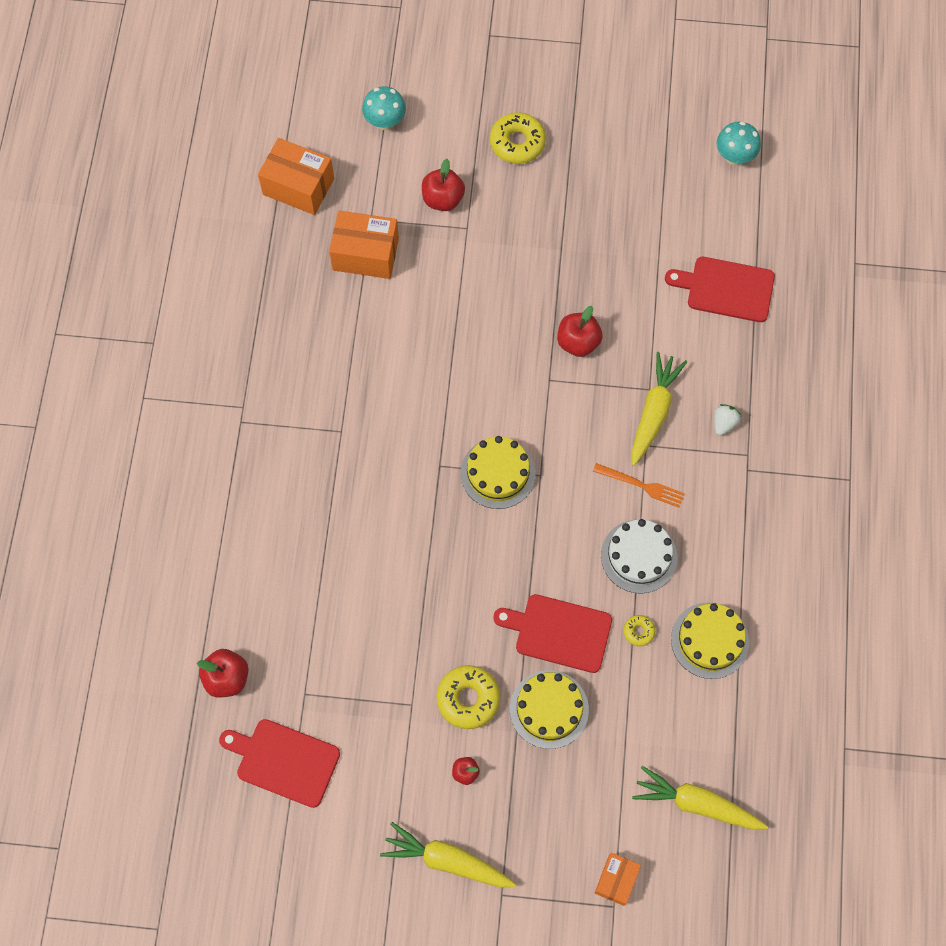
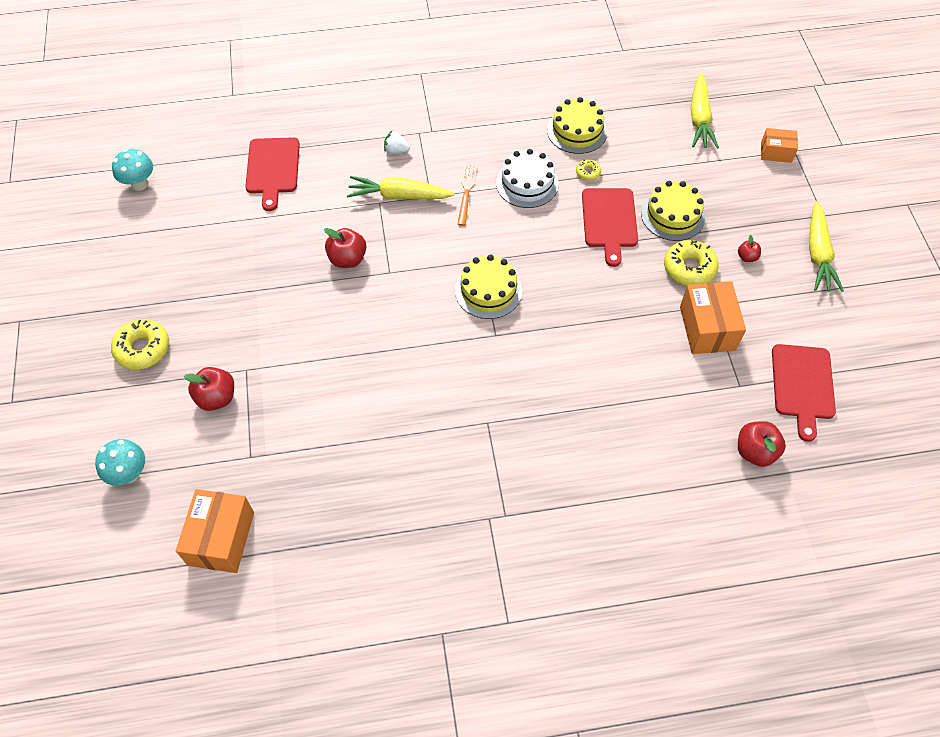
camera: 105 degrees left, 10 degrees down
(365, 254) = (292, 451): orange box -> orange box (707, 328)

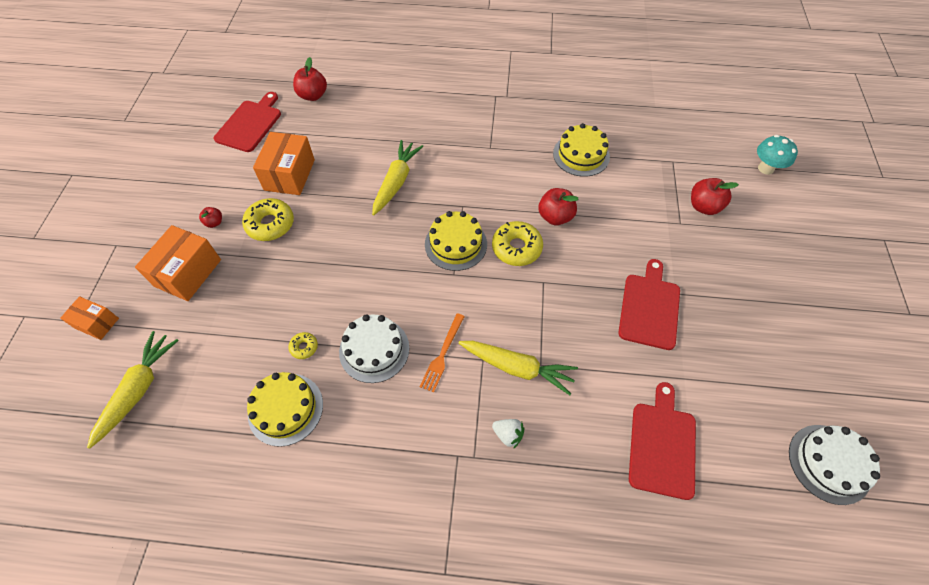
camera: 165 degrees left, 0 degrees up
(139, 184) = (829, 463): turquoise mushroom -> white cake
(142, 349) = (777, 260): yellow donut -> yellow donut (516, 248)
(221, 538) = (690, 119): orange box -> orange box (188, 273)
(347, 259) = (582, 305): red apple -> red apple (555, 217)
(609, 221) = (313, 286): red cutting board -> red cutting board (649, 308)
(673, 215) = (250, 277): yellow cake -> yellow cake (581, 155)
(818, 254) = (153, 212): yellow carrot -> yellow carrot (396, 182)

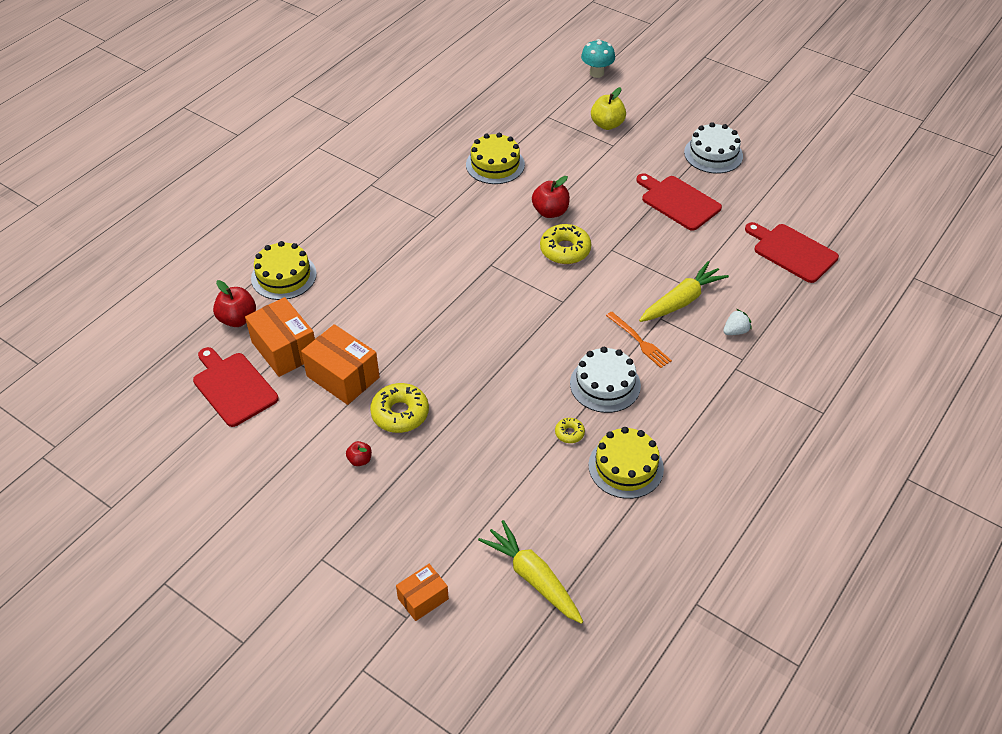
camera: 60 degrees left, 10 degrees down
(188, 273) = (413, 501): orange box -> orange box (284, 349)
(396, 182) = (423, 298): yellow carrot -> none
(456, 244) = (531, 287): yellow cake -> yellow cake (284, 276)
(704, 206) = (607, 124): red apple -> yellow apple
(829, 463) = (849, 180): white cake -> white cake (713, 154)

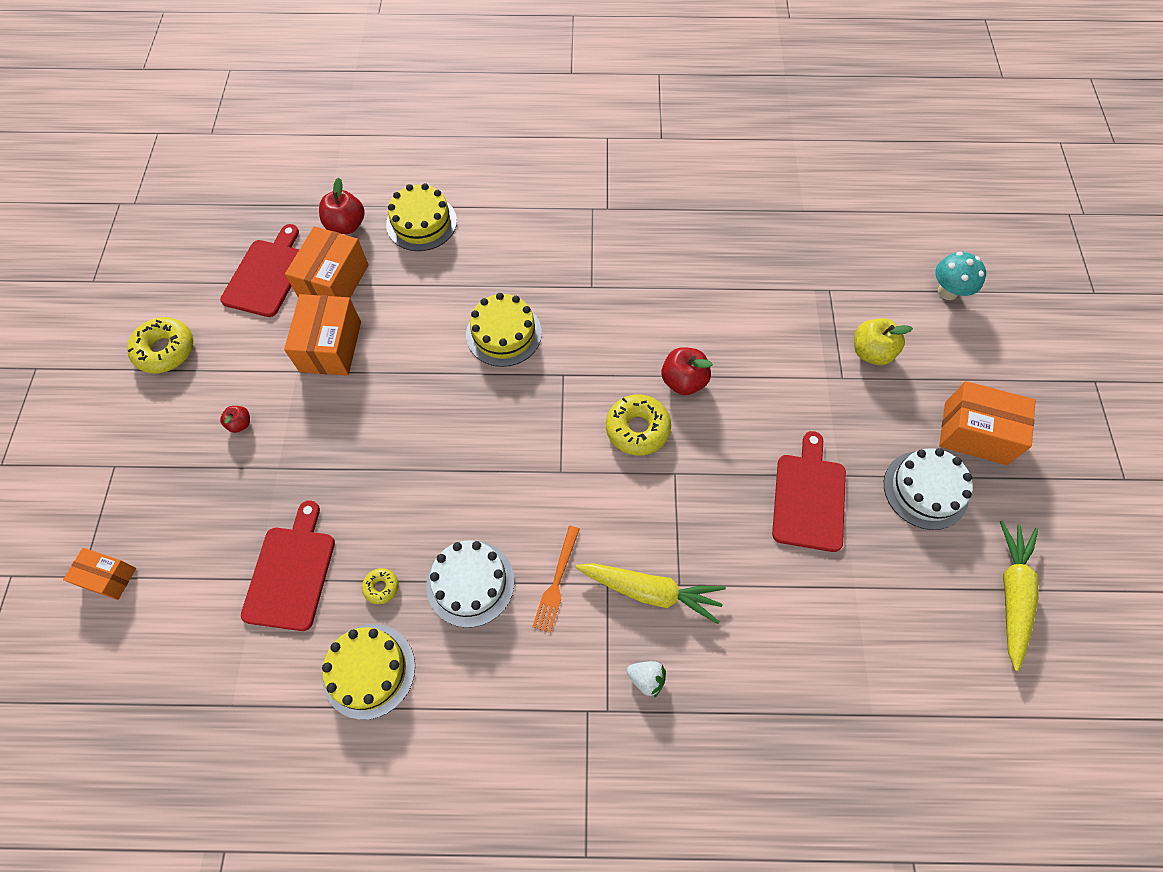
camera: 55 degrees right, 15 degrees up
(400, 413) = (315, 420): yellow donut -> yellow donut (165, 350)
(495, 164) = (711, 289): yellow cake -> yellow cake (503, 333)
(533, 578) = (178, 662): yellow carrot -> yellow carrot (1012, 594)
(695, 116) = (975, 433): none -> orange box
(792, 251) = (832, 675): red cutting board -> red cutting board (291, 573)

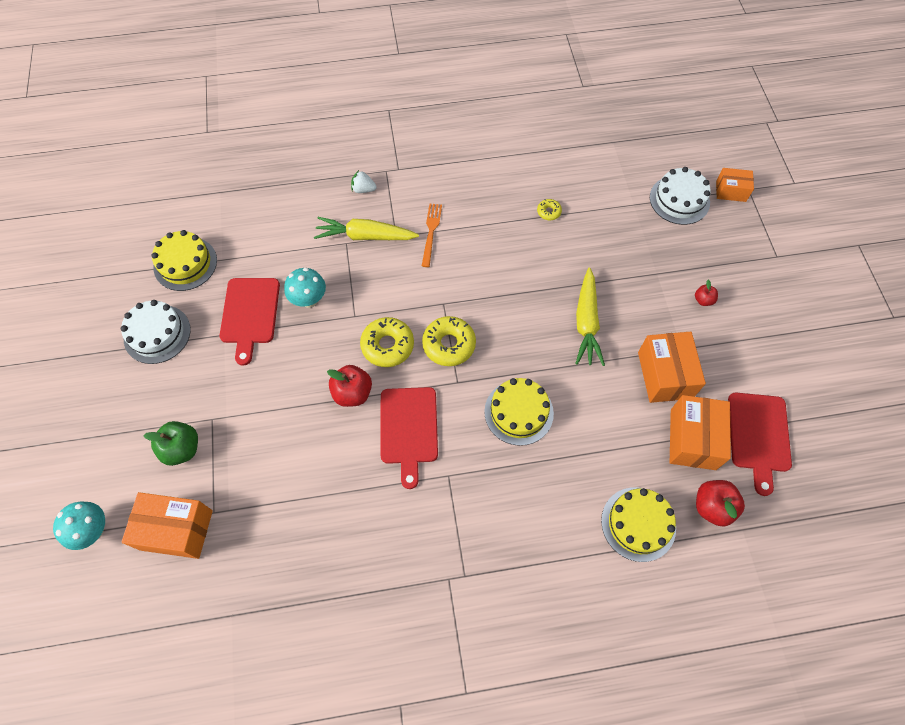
camera: 170 degrees right, 0 degrees up
(165, 350) = (801, 349): yellow donut -> yellow donut (449, 344)
(291, 573) = (612, 211): red cutting board -> red cutting board (408, 429)
(369, 670) = (538, 169): yellow cake -> yellow cake (185, 263)
(470, 583) = (490, 223): white cake -> white cake (679, 200)
(732, 505) = (309, 300): none -> turquoise mushroom
(871, 352) = (182, 449): yellow apple -> green apple
(975, 433) = (104, 387): orange box -> orange box (176, 530)
(1012, 594) = (110, 271): yellow carrot -> yellow carrot (586, 322)

